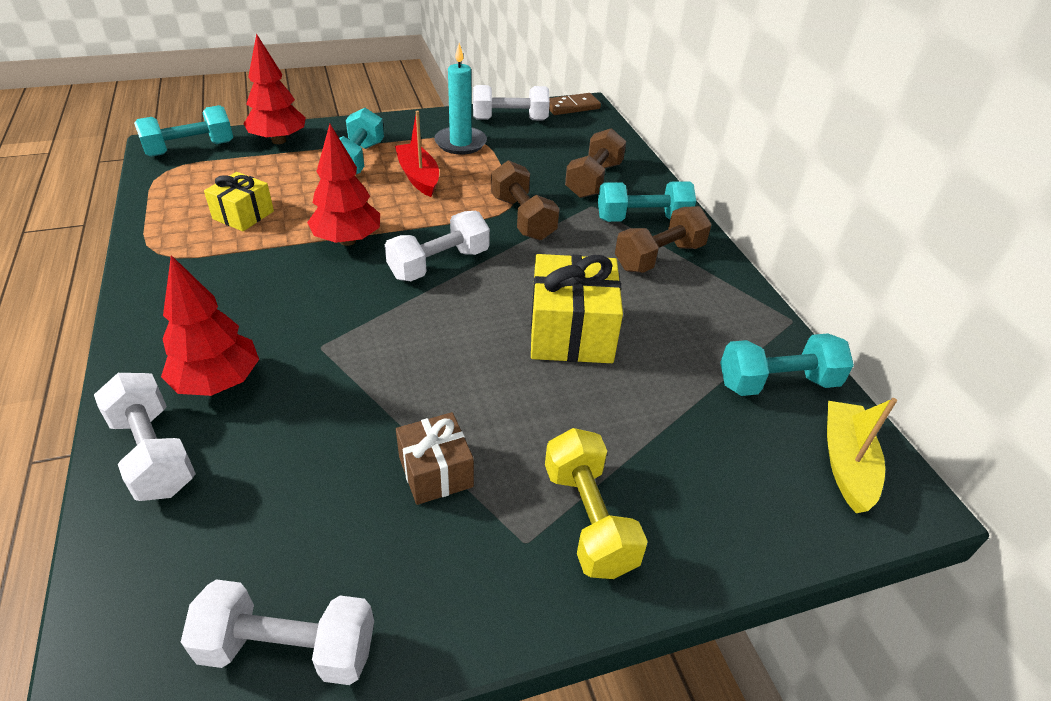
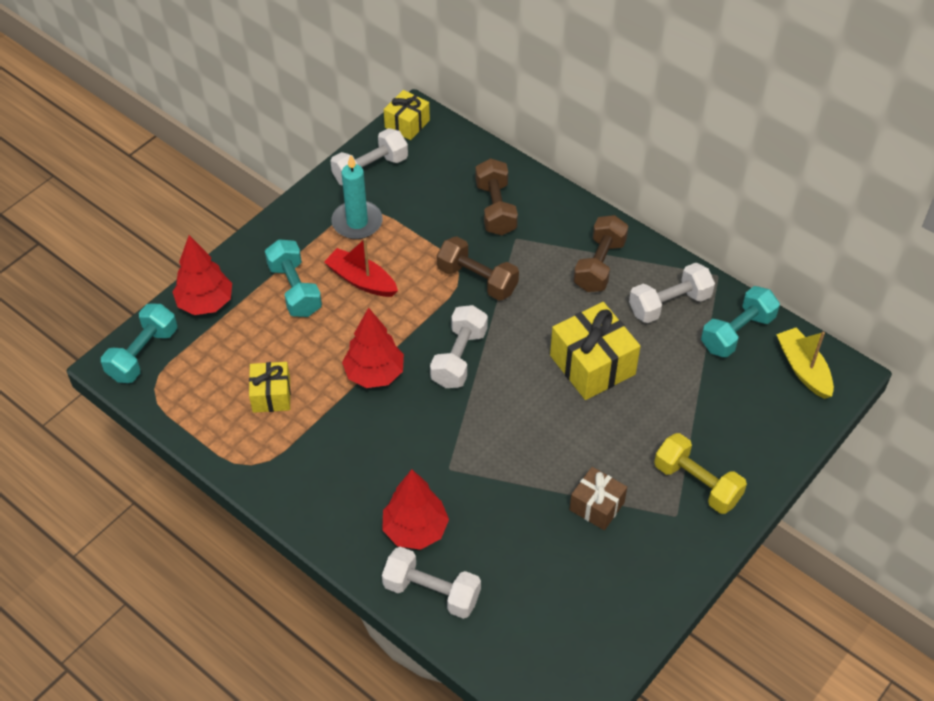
camera: 30 degrees left, 10 degrees up
(288, 648) = (612, 634): white dumbbell -> white dumbbell (669, 304)
(572, 107) = (407, 124): brown domino -> yellow gift
(642, 219) = (561, 232): turquoise dumbbell -> none

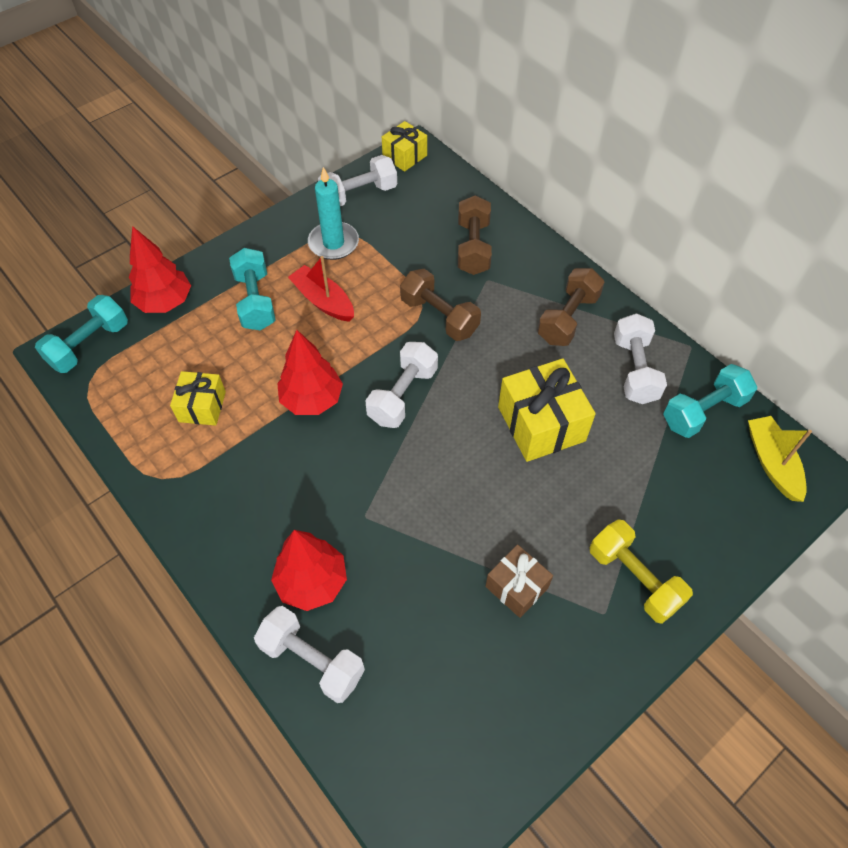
camera: 10 degrees right, 5 degrees up
(669, 304) = (634, 370): white dumbbell -> white dumbbell turned 75 degrees counterclockwise

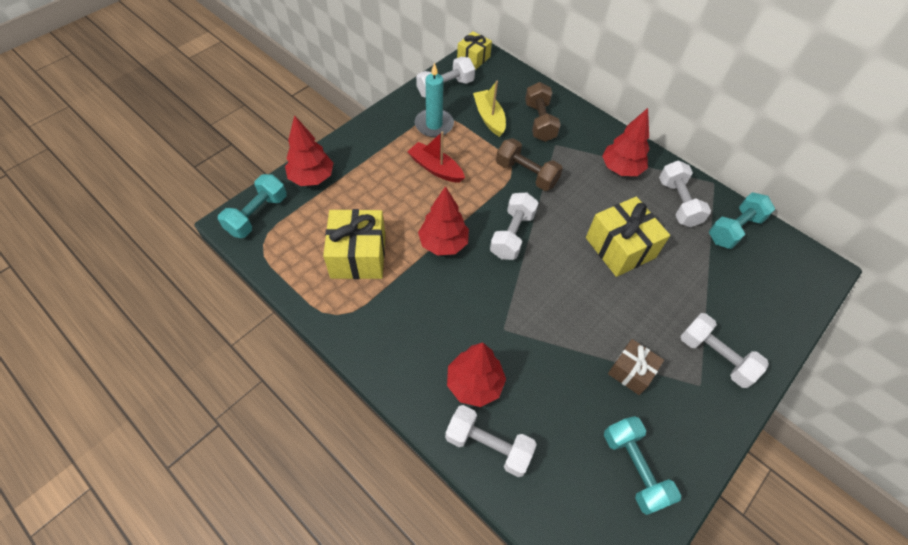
camera: 10 degrees left, 0 degrees up
(202, 406) = (358, 256): yellow gift -> yellow gift, size x1.67
(255, 301) = (383, 172): turquoise dumbbell -> turquoise dumbbell (634, 468)
(568, 318) = (621, 169): brown dumbbell -> red tree
(634, 578) = (715, 356): yellow dumbbell -> white dumbbell
(772, 463) = (791, 262): yellow boat -> yellow boat (489, 118)

